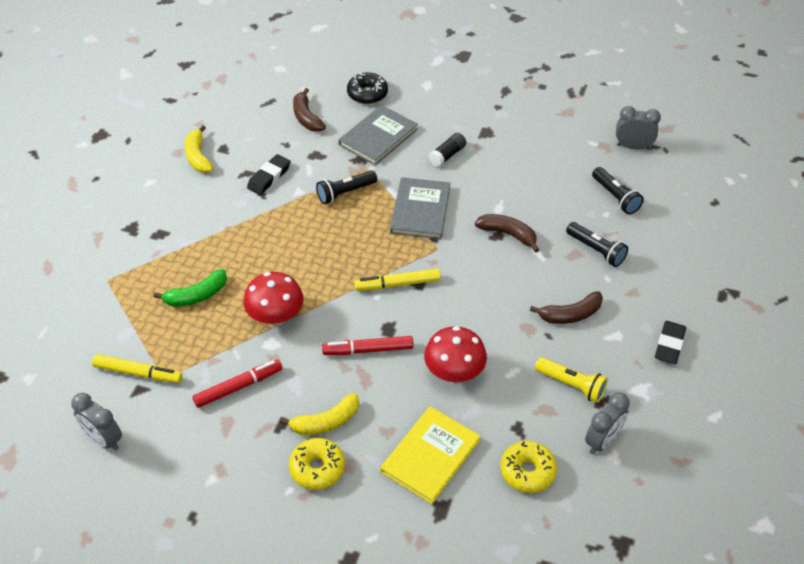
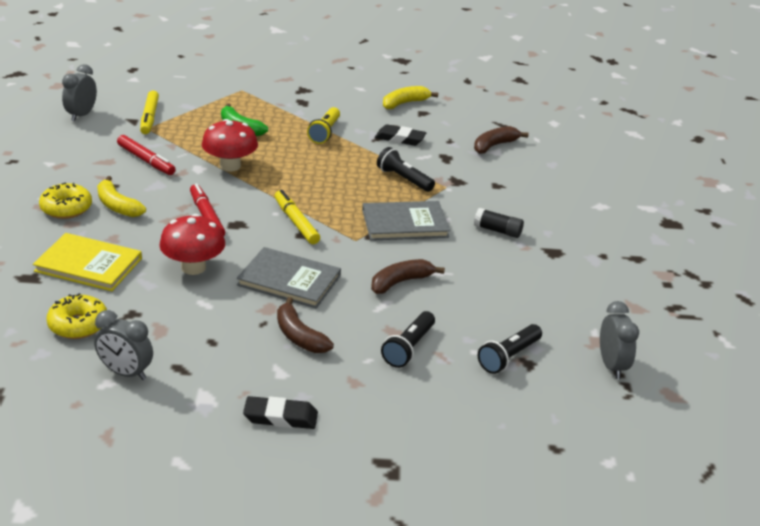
camera: 70 degrees right, 15 degrees down
(367, 94) = (556, 173): black donut -> none
(378, 137) = (495, 187): grey book -> grey book (289, 280)
(508, 234) = (400, 282): brown banana -> brown banana turned 135 degrees counterclockwise
(571, 385) = (197, 345): yellow flashlight -> yellow flashlight (325, 133)

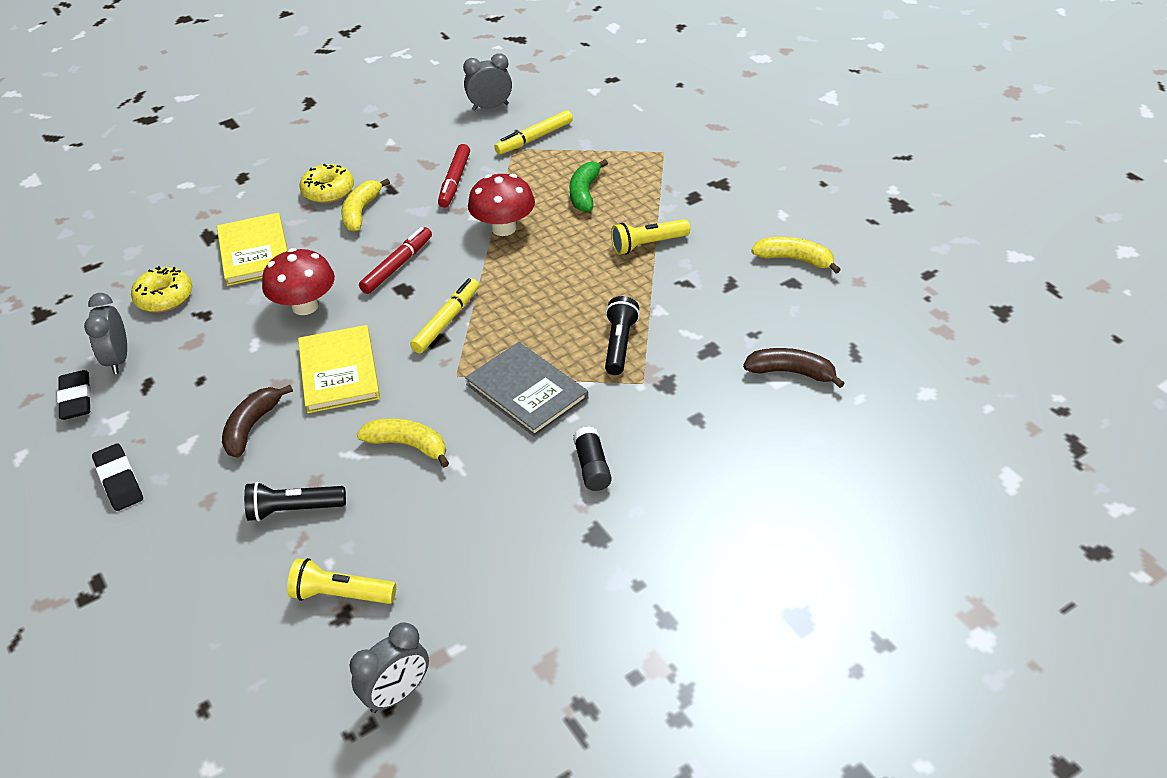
camera: 60 degrees right, 10 degrees up
(289, 280) = (339, 371): grey book -> yellow book
(400, 139) = (706, 298): black eraser -> black eraser (76, 399)
(400, 282) = (408, 445): brown banana -> yellow banana
(508, 357) = (341, 594): black flashlight -> yellow flashlight

